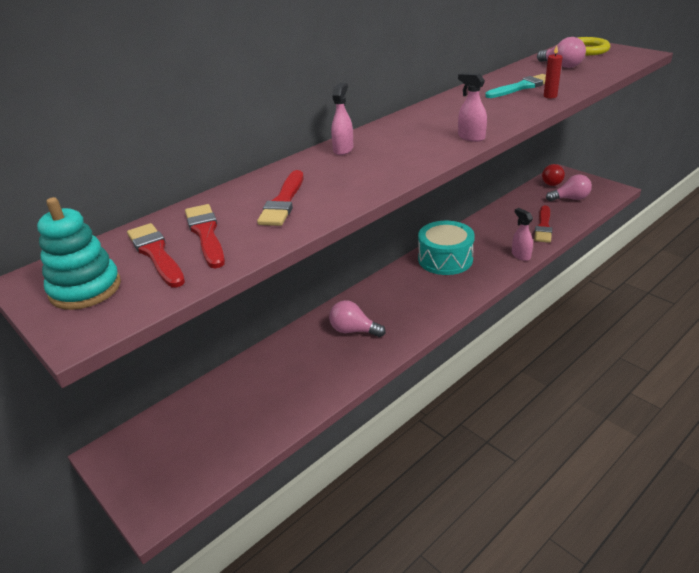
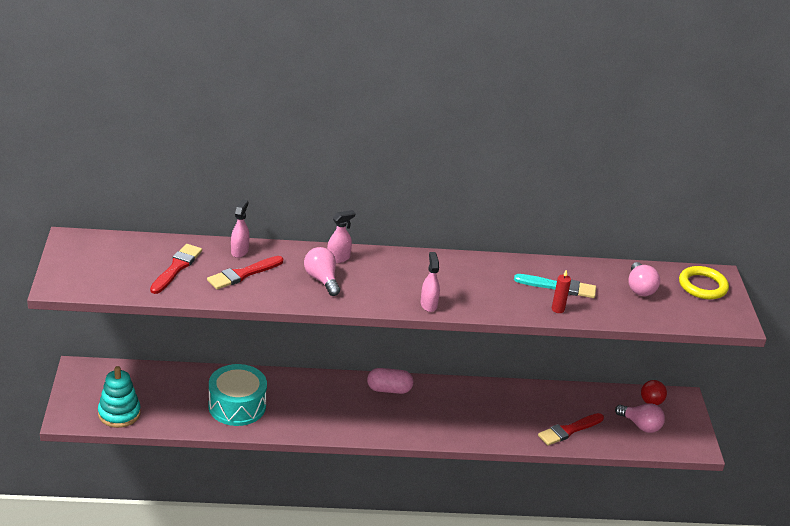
camera: 35 degrees right, 0 degrees up
(85, 289) = (85, 262): turquoise stacking toy -> turquoise stacking toy (119, 413)
(156, 254) = (139, 263): red brush -> none
(353, 330) = (302, 401): pink light bulb -> pink light bulb (322, 280)
(400, 279) = (389, 389): none -> pink capsule
(445, 259) = (445, 399): turquoise drum -> turquoise drum (237, 406)
(521, 255) = (506, 438): pink spray bottle -> pink spray bottle (239, 251)

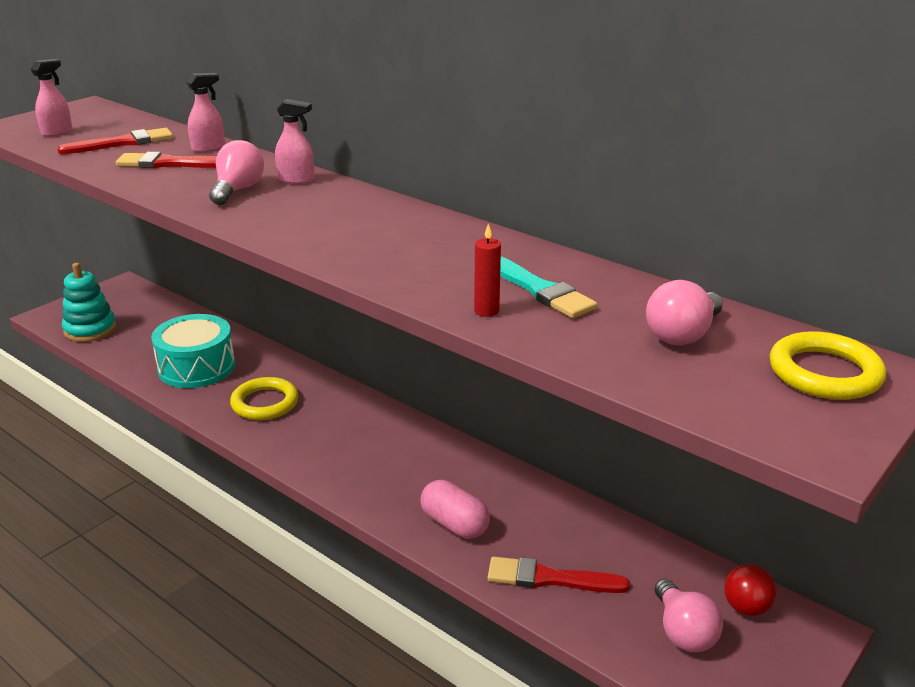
camera: 45 degrees right, 5 degrees down
(314, 409) = (265, 403): none -> yellow ring
(389, 389) = (375, 420): pink capsule -> pink capsule (454, 524)
(428, 304) = (311, 247): pink spray bottle -> pink spray bottle (57, 132)

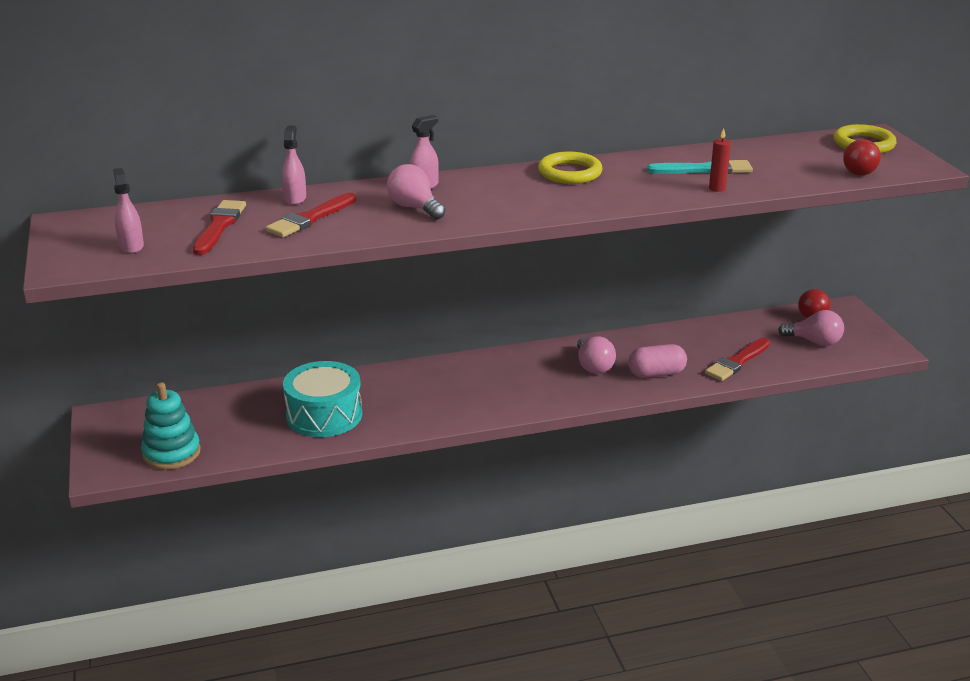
camera: 55 degrees left, 0 degrees up
(265, 403) = (423, 399): yellow ring -> yellow ring (570, 173)
(682, 335) = (796, 157): pink light bulb -> pink light bulb (593, 366)
(694, 396) = (859, 174): none -> red ball

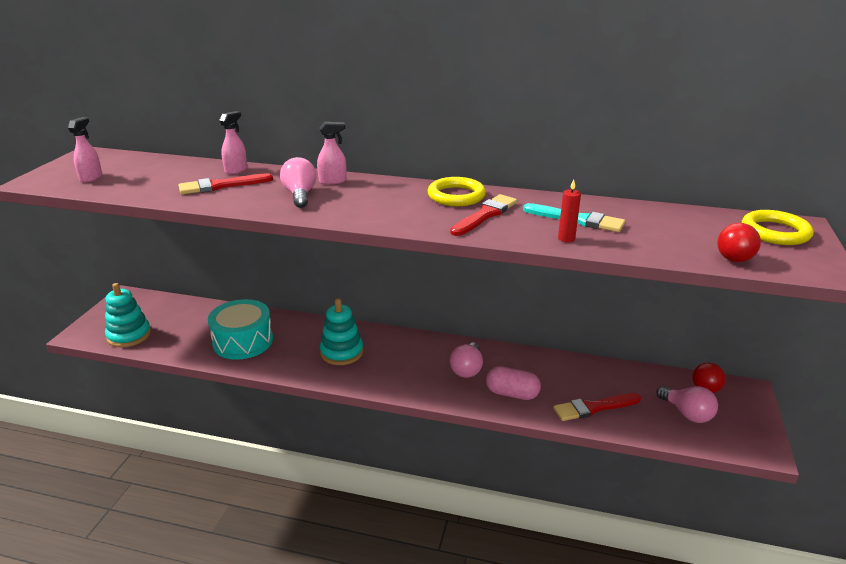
camera: 30 degrees right, 0 degrees up
(219, 226) = (161, 177): red brush -> red brush (485, 215)
(449, 391) = (341, 352): none -> turquoise stacking toy

